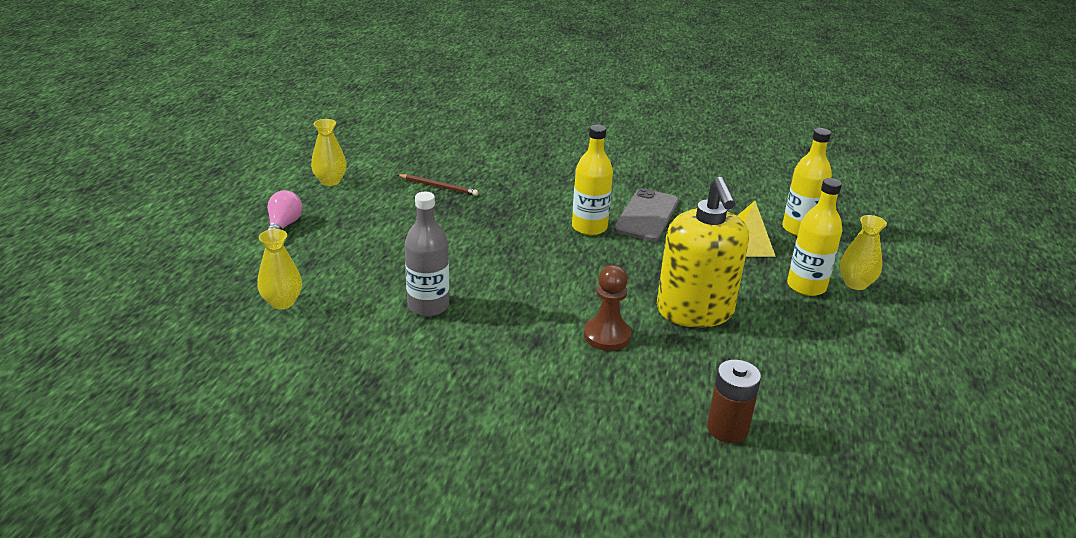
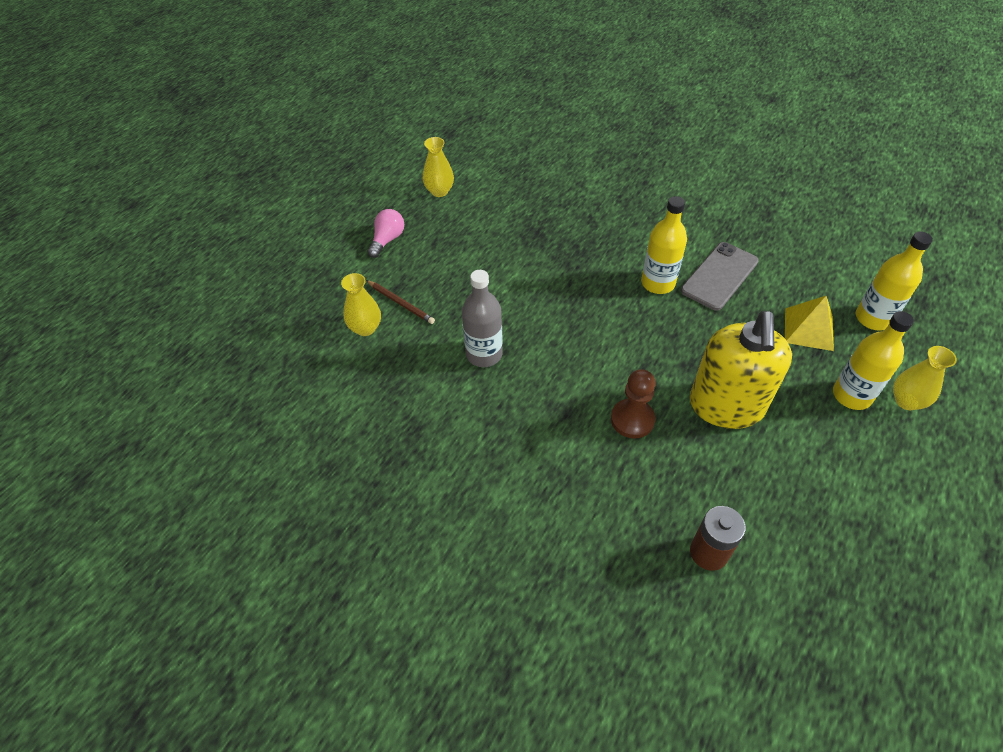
camera: 20 degrees right, 20 degrees up
(438, 187) = (532, 211): brown pencil -> brown pencil (401, 303)

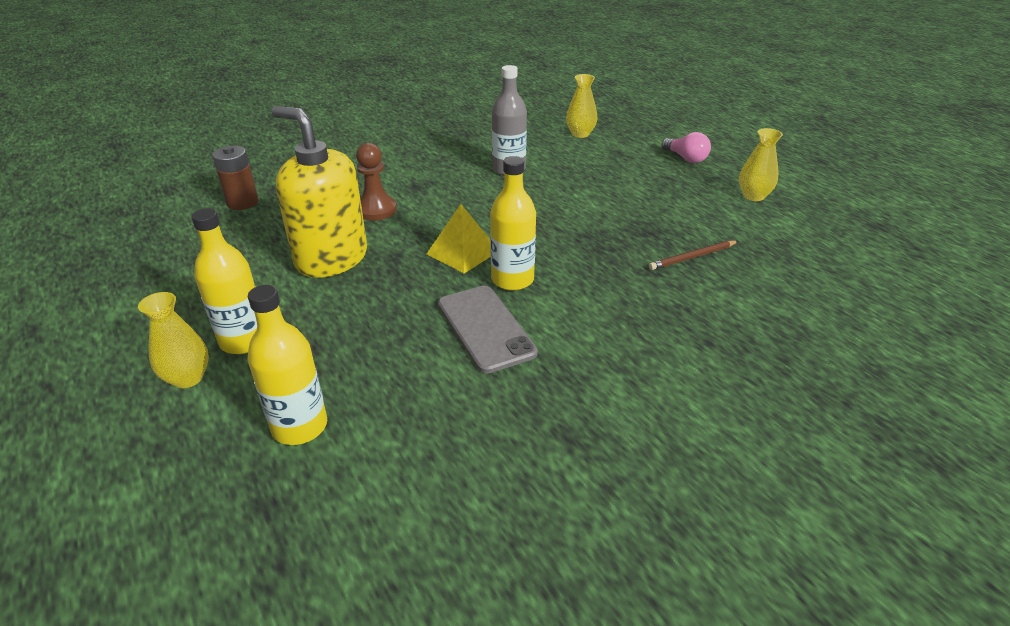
camera: 115 degrees right, 15 degrees down
(401, 303) = (597, 150): brown pencil -> brown pencil (692, 257)
(809, 329) = (347, 358): yellow pyramid -> yellow pyramid (462, 252)

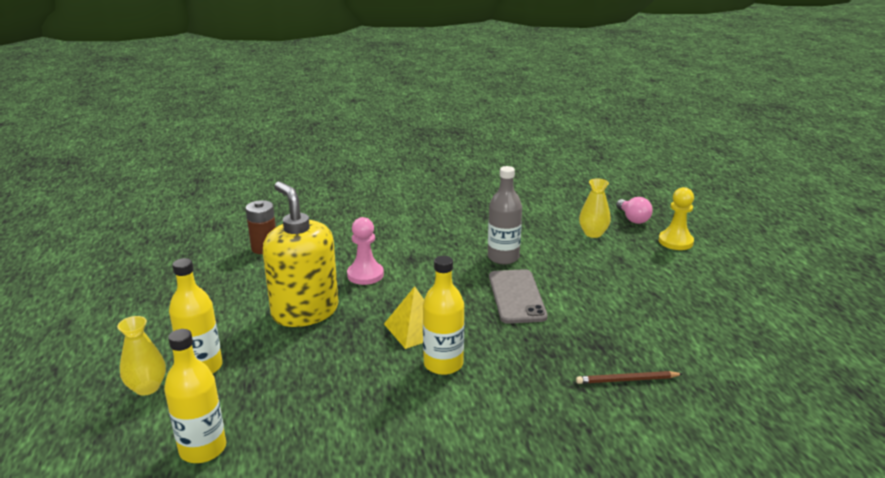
camera: 20 degrees right, 10 degrees down
(376, 210) = (365, 275): brown pawn -> pink pawn
(485, 328) = (393, 403): grey phone -> grey phone (516, 296)
(658, 129) = (675, 241): none -> yellow pawn
(686, 158) = (685, 277): pink light bulb -> pink light bulb (633, 219)
(753, 196) = (733, 330): yellow vase -> none

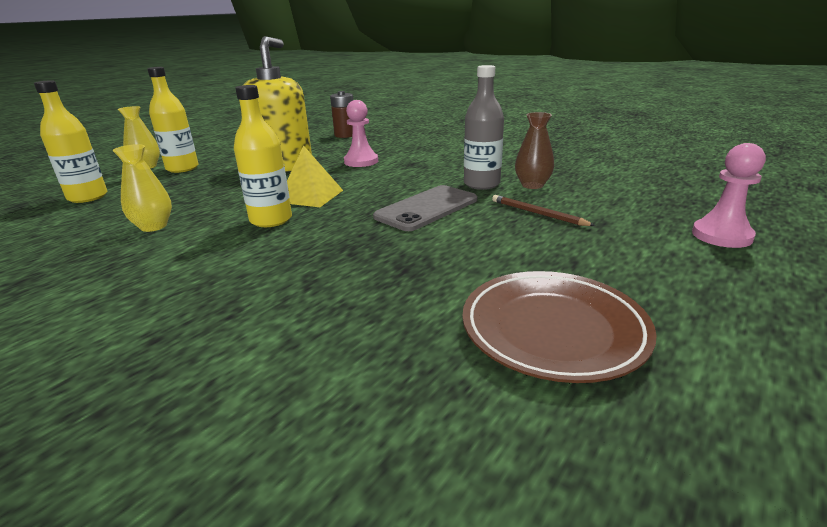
camera: 50 degrees right, 0 degrees up
(533, 244) = (532, 185): none -> brown vase
(593, 233) = (617, 197): yellow vase -> yellow vase (153, 226)
(627, 380) = (358, 305): brown pencil -> brown pencil (537, 213)
(633, 219) = (701, 202): pink light bulb -> none
(675, 241) = (721, 235): yellow pawn -> pink pawn
(711, 337) = (553, 330): none -> brown plate

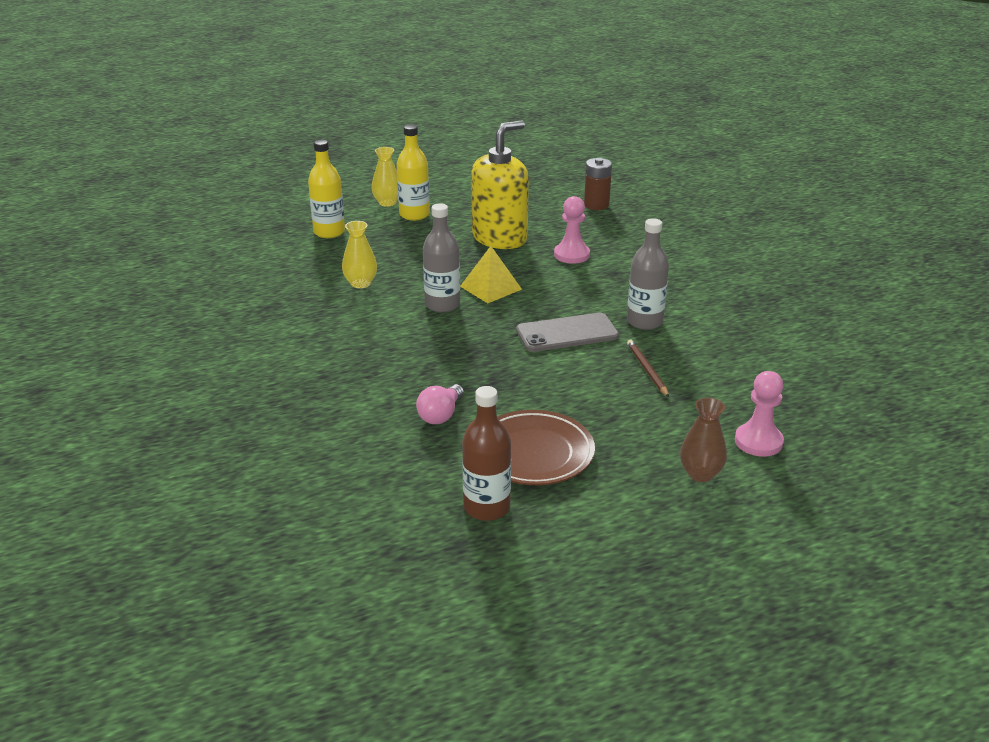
camera: 30 degrees right, 5 degrees up
(271, 220) = (442, 305): yellow bottle -> grey bottle
(380, 328) = (441, 415): none -> pink light bulb
(532, 185) = (687, 338): brown vase -> brown vase (700, 474)
(607, 445) = (487, 507): none -> brown bottle

